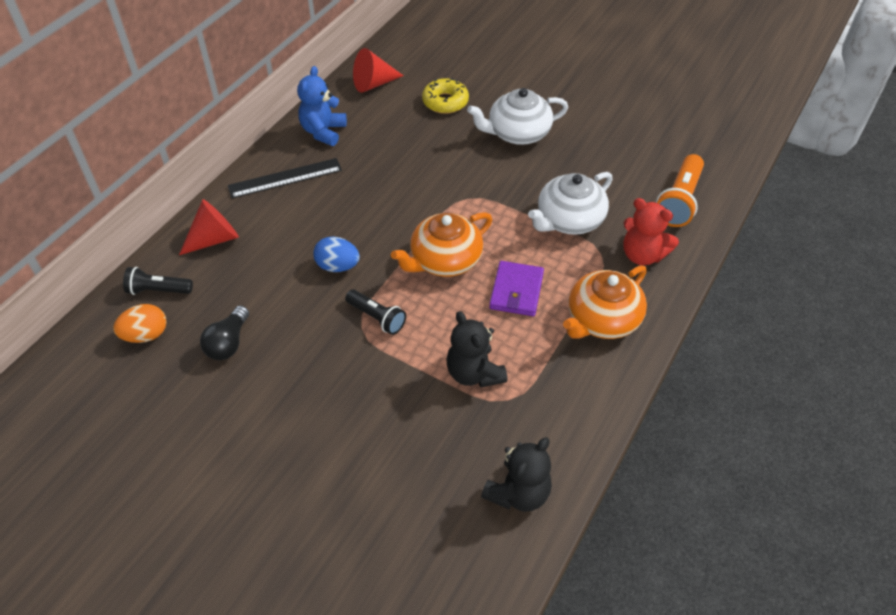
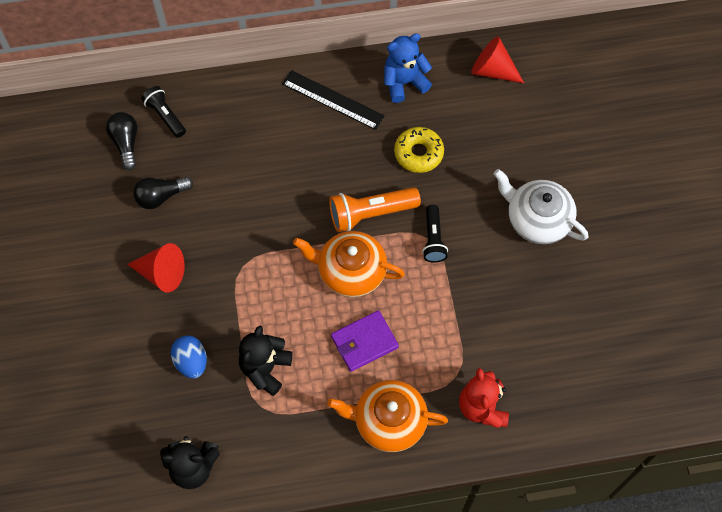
camera: 50 degrees right, 15 degrees up
(146, 335) = (126, 143): orange egg -> black light bulb
(214, 239) = (236, 108): red cone -> red cone (162, 273)
(337, 266) = (282, 206): blue egg -> blue egg (191, 362)
(377, 318) = (259, 269): black flashlight -> black flashlight (433, 239)
(445, 102) = (522, 138): yellow donut -> yellow donut (418, 153)
(569, 220) = (472, 328): white teapot -> none
(679, 201) = (572, 396): orange flashlight -> orange flashlight (370, 213)

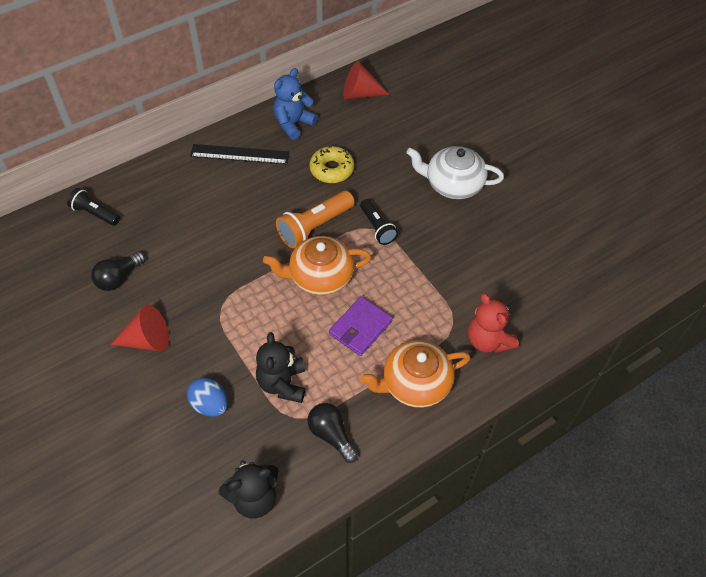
camera: 25 degrees left, 10 degrees down
(126, 143) = (66, 246): black light bulb -> black light bulb (331, 435)

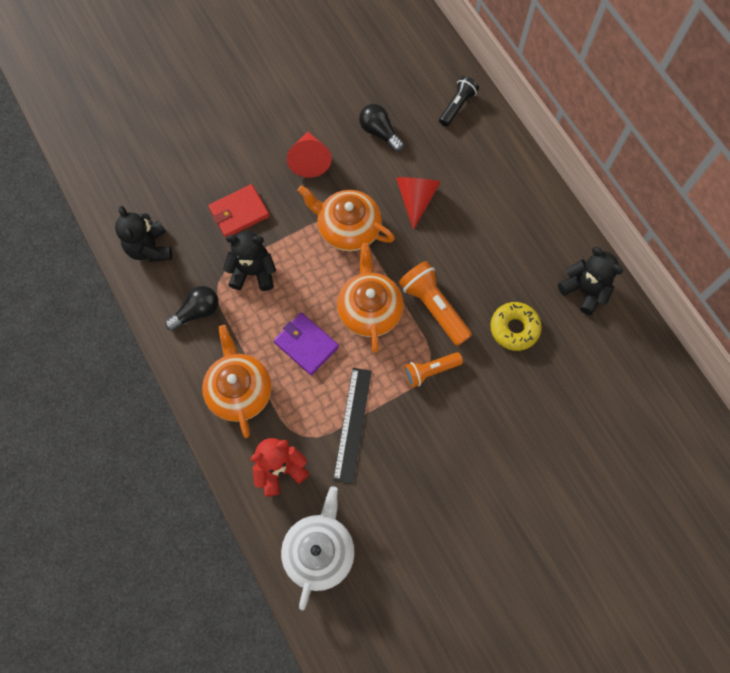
camera: 95 degrees right, 15 degrees up
(210, 405) = (239, 213): blue egg -> red wallet
(231, 299) = (348, 228): none -> orange teapot
(240, 154) = (536, 234): black ruler -> black ruler (353, 424)
(293, 123) = (584, 290): blue teddy bear -> black teddy bear
(360, 93) = (638, 368): red cone -> red cone (416, 199)
(377, 227) = (430, 371): black flashlight -> orange flashlight
(453, 184) = (491, 462): white teapot -> white teapot (319, 551)

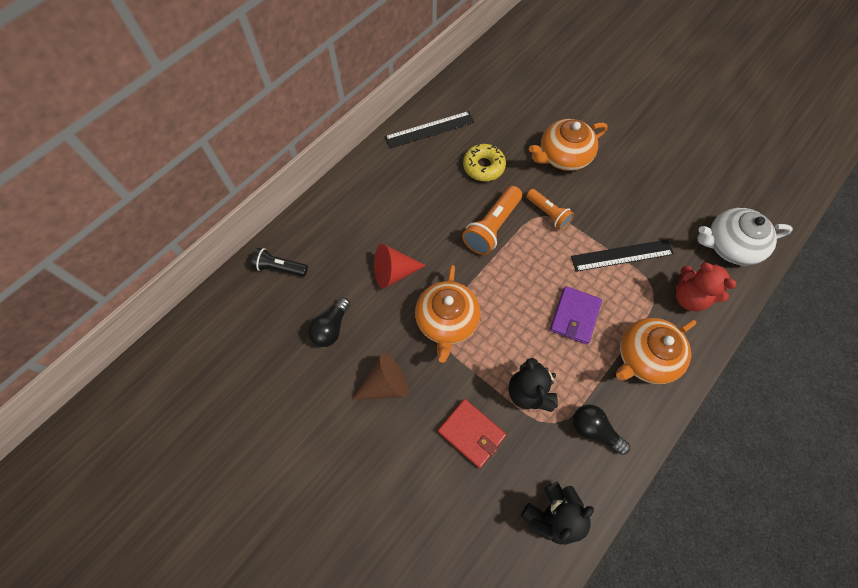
camera: 110 degrees left, 5 degrees down
(309, 160) = (385, 384): red cone -> brown cone
(370, 309) = (517, 275): orange teapot -> orange teapot (563, 156)
(584, 290) = (429, 130): black teddy bear -> black ruler

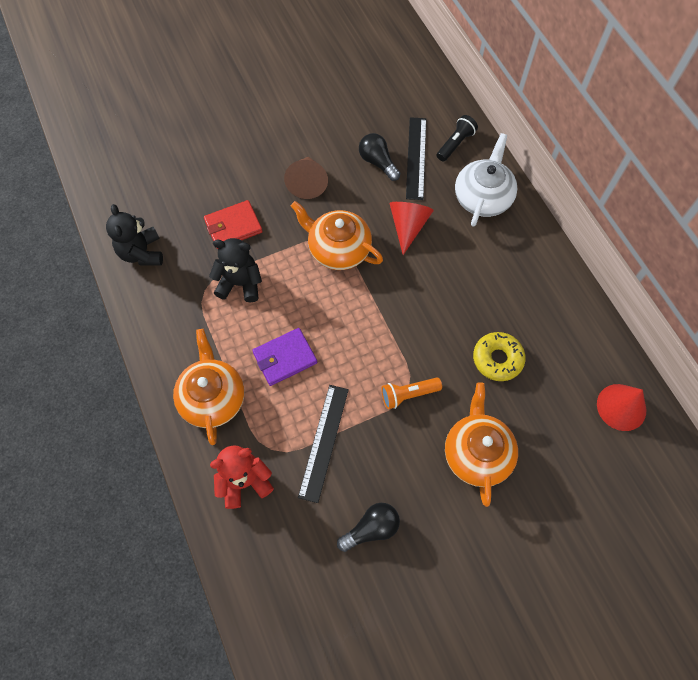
camera: 115 degrees right, 0 degrees up
(429, 130) = (571, 327): black ruler -> black ruler (416, 158)
(476, 87) = (621, 407): none -> red cone
(492, 227) = (417, 331): orange flashlight -> none
(575, 316) = (285, 358): purple wallet -> purple wallet turned 75 degrees counterclockwise
(594, 430) = (180, 317): black light bulb -> black light bulb (371, 529)
(730, 245) = (275, 572): white teapot -> white teapot (483, 197)

